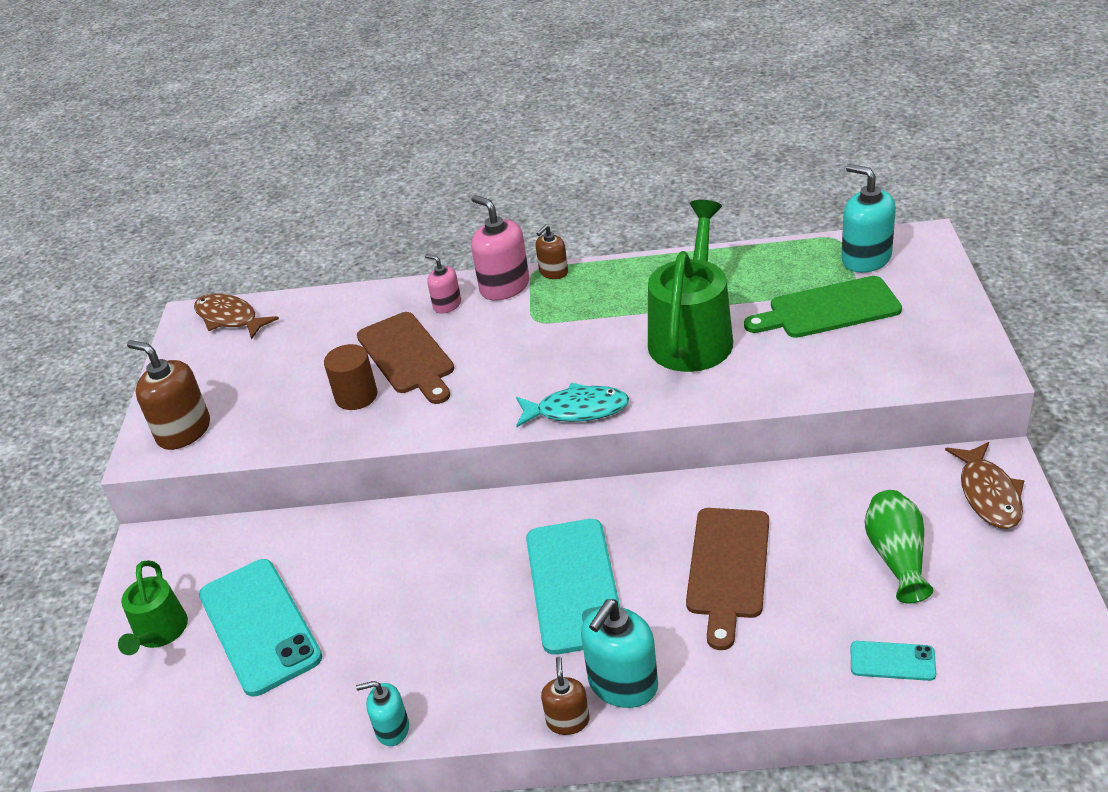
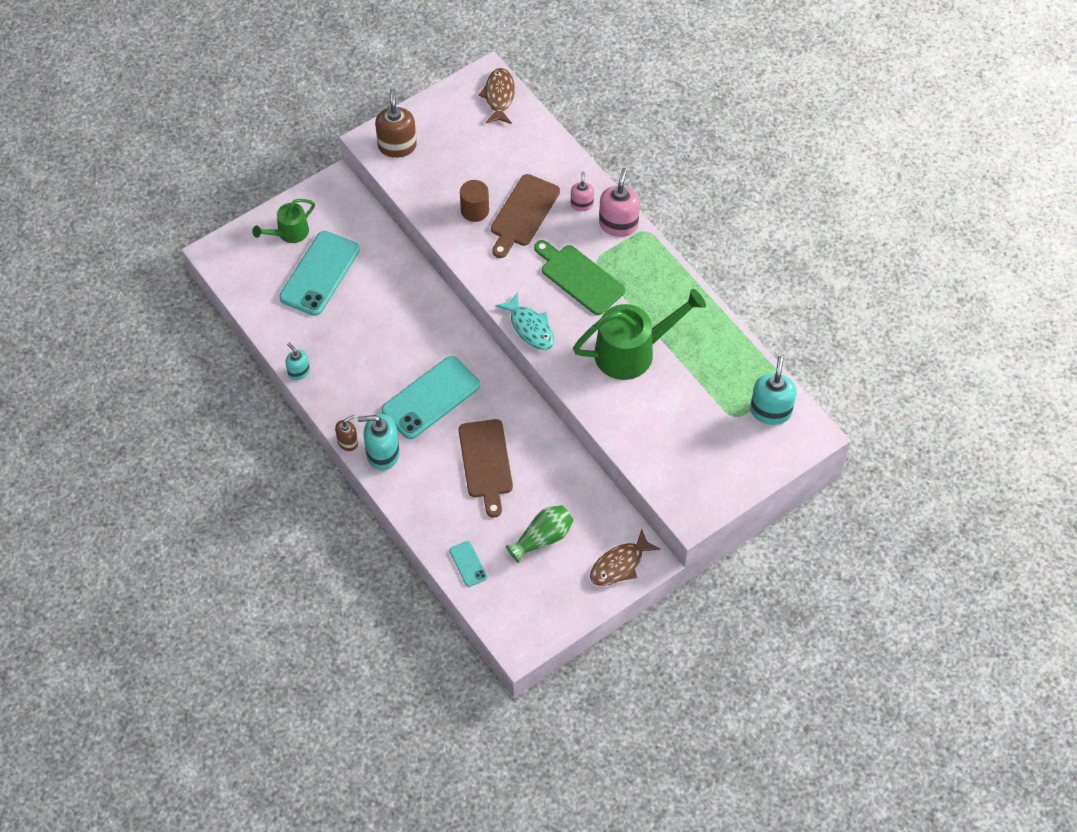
camera: 50 degrees right, 20 degrees up
(553, 272) = (649, 242): brown soap dispenser -> none
(728, 568) = (486, 463): brown cutting board -> brown cutting board turned 75 degrees counterclockwise
(828, 309) = (702, 412): green cutting board -> green cutting board (579, 277)

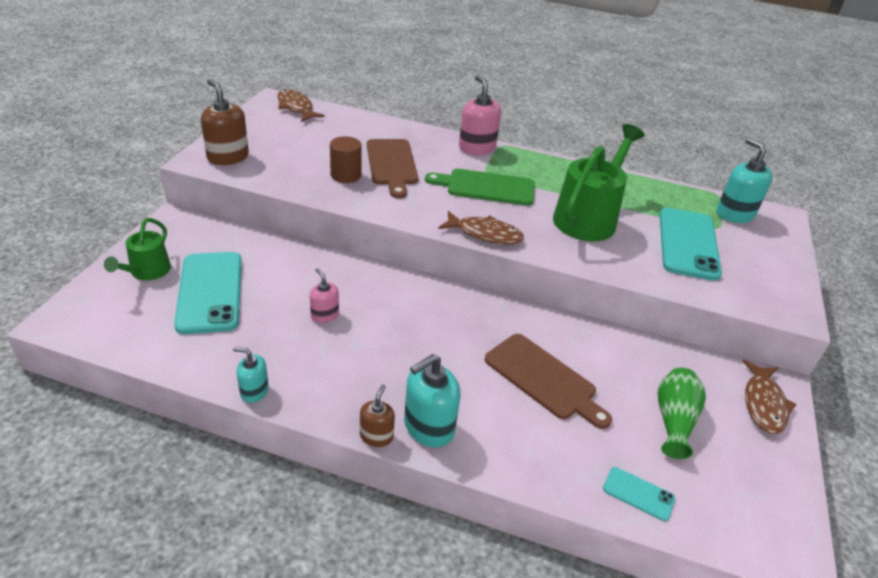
camera: 40 degrees left, 20 degrees down
(431, 398) = (429, 348): turquoise phone -> turquoise phone (688, 244)
(530, 327) = (485, 234): turquoise fish -> brown fish
(582, 204) = (434, 145): pink soap dispenser -> pink soap dispenser (324, 315)

